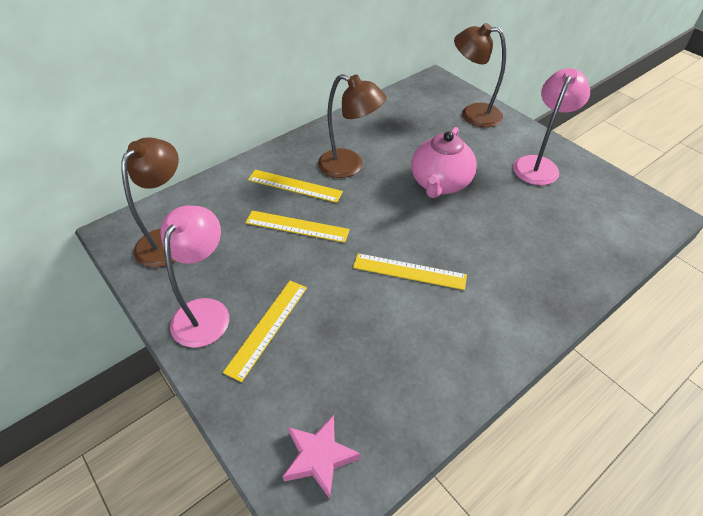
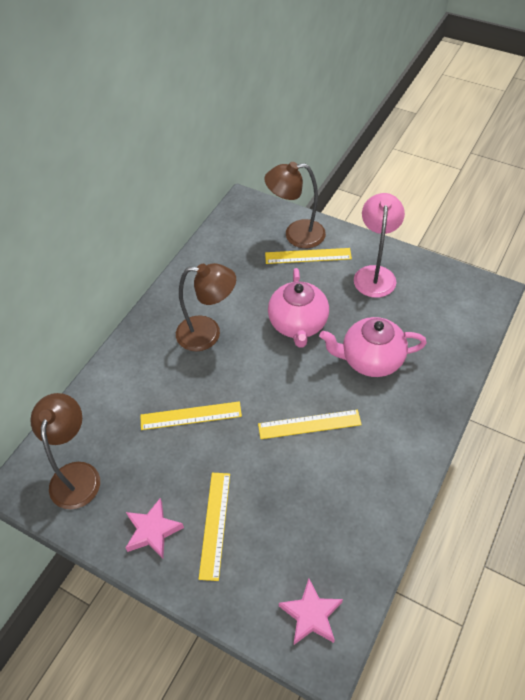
camera: 20 degrees left, 5 degrees up
(205, 311) = (153, 531): pink lamp -> pink star
(294, 186) = (167, 373): yellow ruler -> yellow ruler (308, 256)
(501, 235) = (370, 360): none -> pink teapot

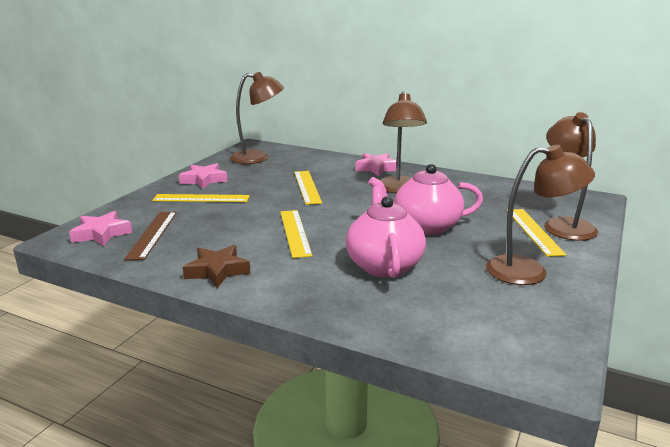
camera: 85 degrees right, 30 degrees down
(141, 347) = (377, 168): none -> pink star
(313, 557) = (152, 234): none -> brown ruler
(375, 274) = (529, 271): pink lamp -> brown lamp
(388, 483) = (217, 271): none -> brown star

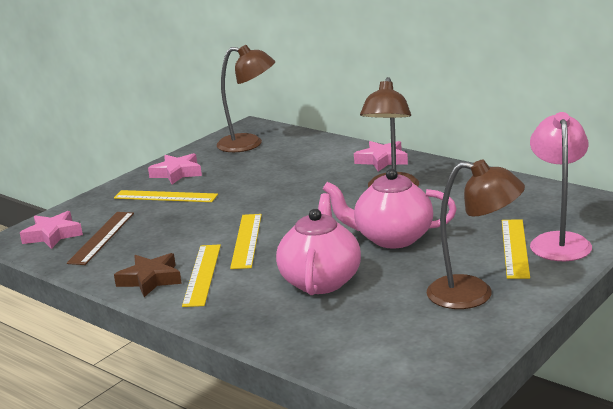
camera: 15 degrees right, 0 degrees up
(307, 187) = (287, 184): yellow ruler -> yellow ruler (202, 274)
(564, 225) = (559, 241): brown lamp -> pink lamp

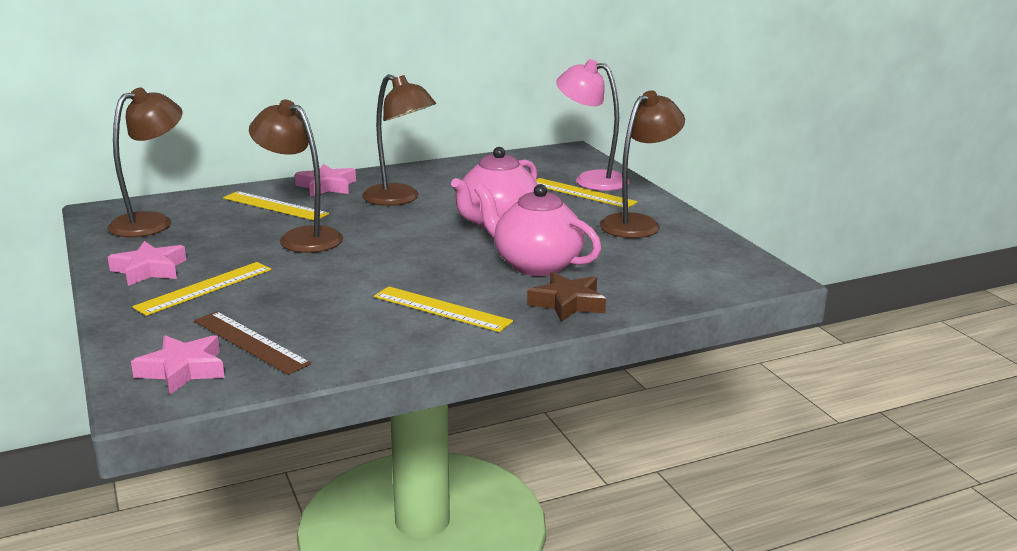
camera: 65 degrees left, 0 degrees up
(150, 279) = (411, 335): brown star -> brown star (568, 303)
(247, 240) = (398, 274): yellow ruler -> yellow ruler (275, 206)
(275, 189) = (301, 237): none -> brown lamp

